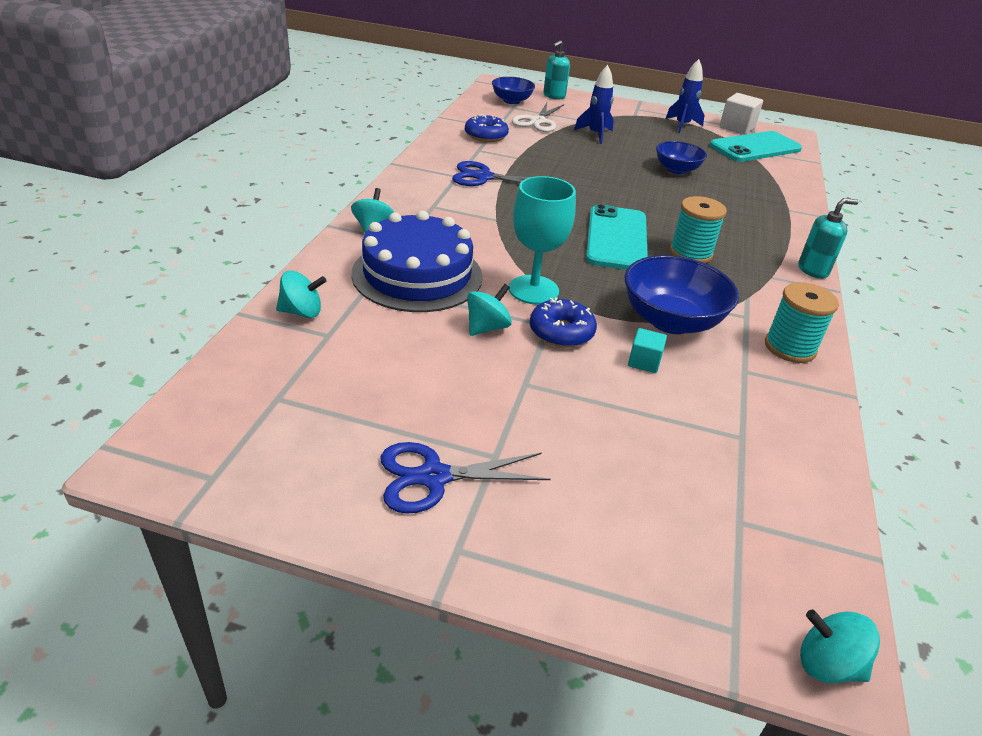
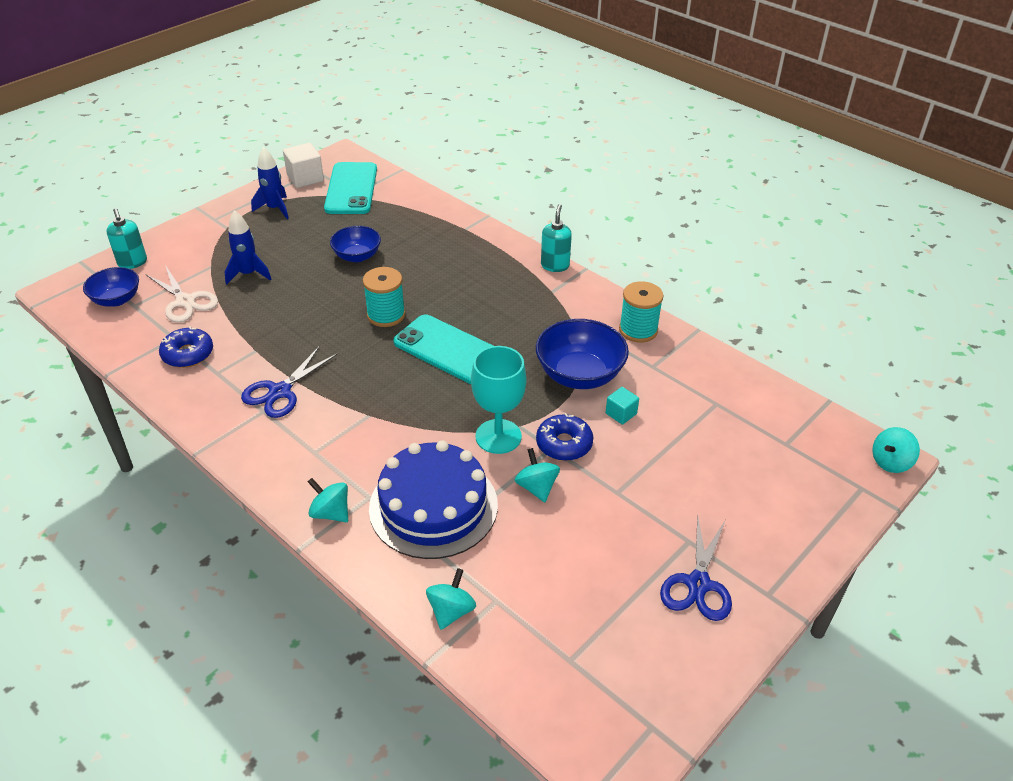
camera: 60 degrees left, 5 degrees up
(690, 253) = (496, 318): turquoise spool -> turquoise spool (386, 315)

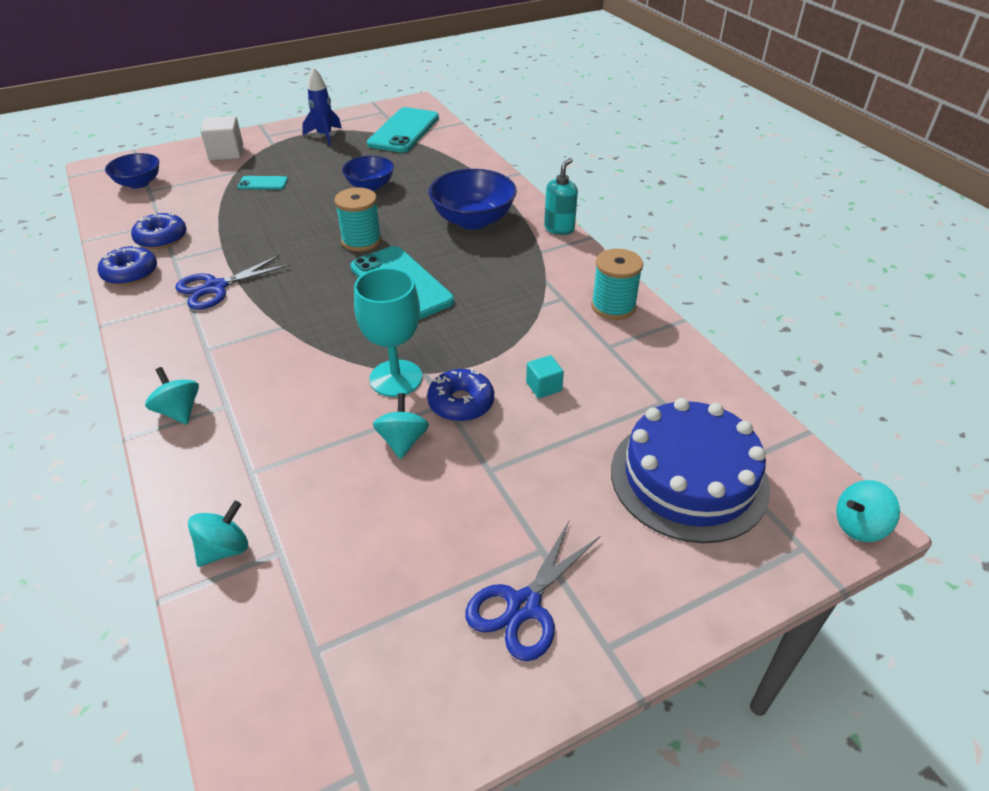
camera: 20 degrees right, 0 degrees up
(132, 263) = (174, 157): turquoise soap dispenser -> none
(184, 397) = (130, 273): none -> blue donut
(185, 301) = (193, 195): white scissors -> none
(248, 274) = (263, 183): blue rocket -> turquoise phone
(305, 178) = (369, 116): white cube -> white cube (226, 153)
(433, 506) = (282, 432): blue cake -> blue cake (688, 478)
(579, 375) = (521, 337): blue bowl -> blue bowl (473, 220)

